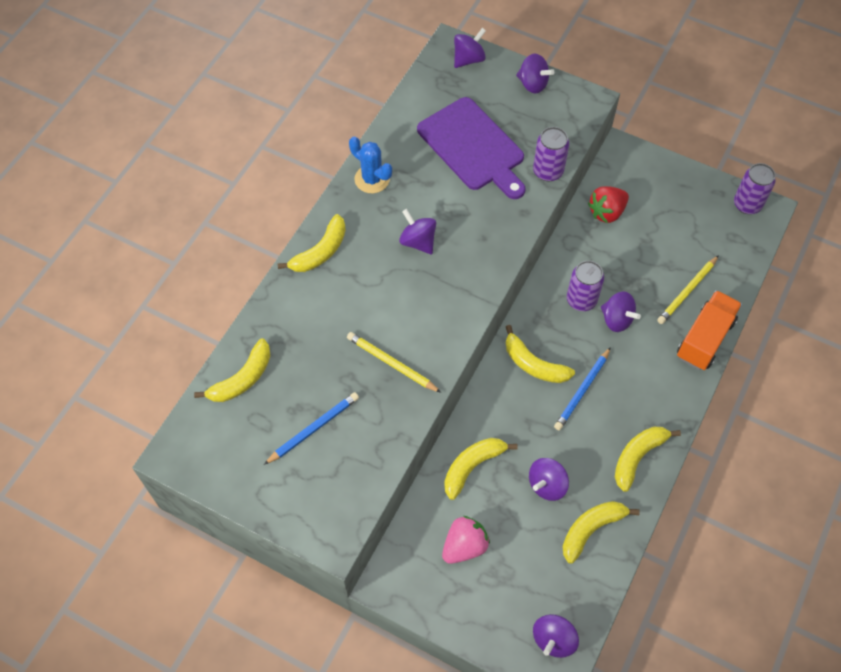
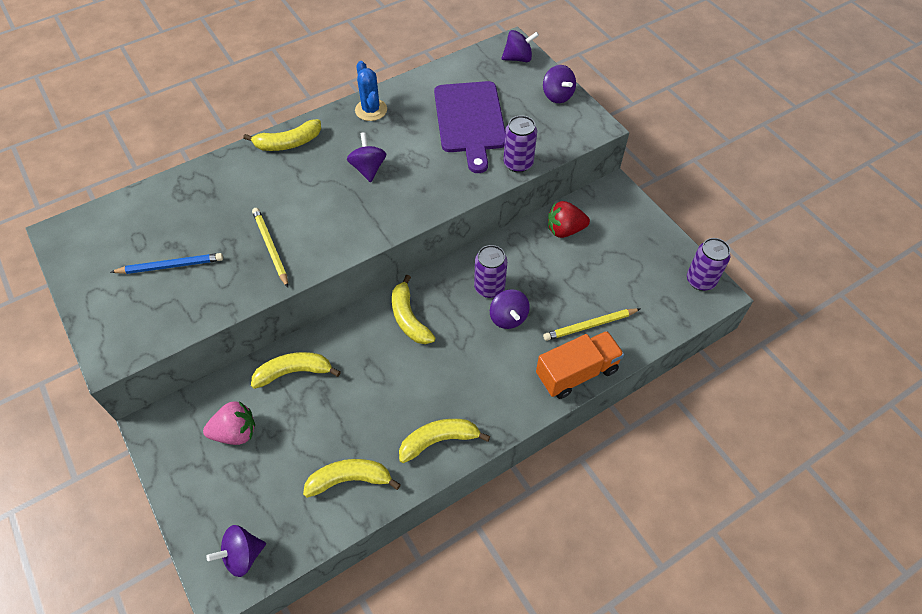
camera: 30 degrees right, 5 degrees down
(242, 379) = (153, 204): yellow banana -> none
(547, 485) = (342, 421): purple spinning top -> none
(582, 390) = (433, 360): blue pencil -> none

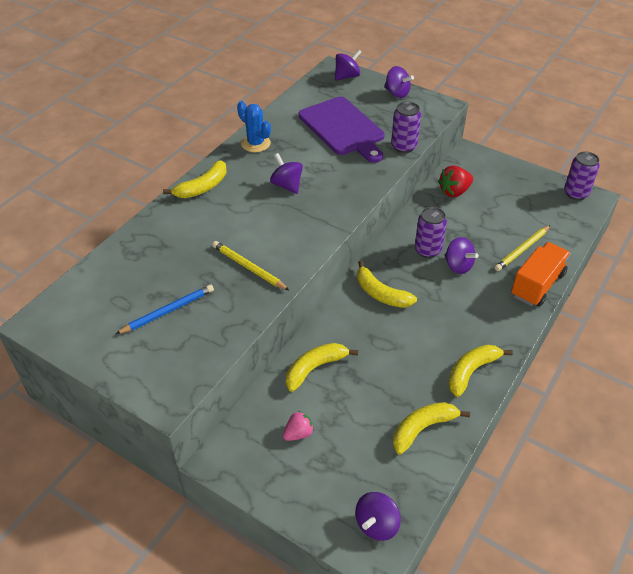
camera: 25 degrees left, 10 degrees down
(235, 432) = (298, 433): pink strawberry -> pink strawberry, size x0.65

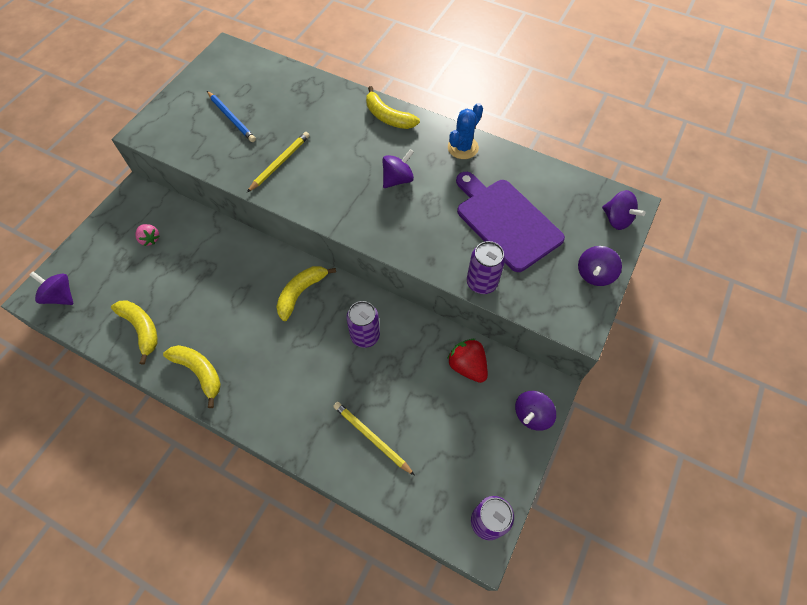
camera: 85 degrees right, 15 degrees up
(315, 368) = (214, 245): yellow banana -> none
(343, 128) = (505, 221): purple cutting board -> purple cutting board turned 90 degrees clockwise
(458, 266) = (342, 365): purple spinning top -> purple spinning top (532, 415)
(537, 285) = (315, 449): orange truck -> none

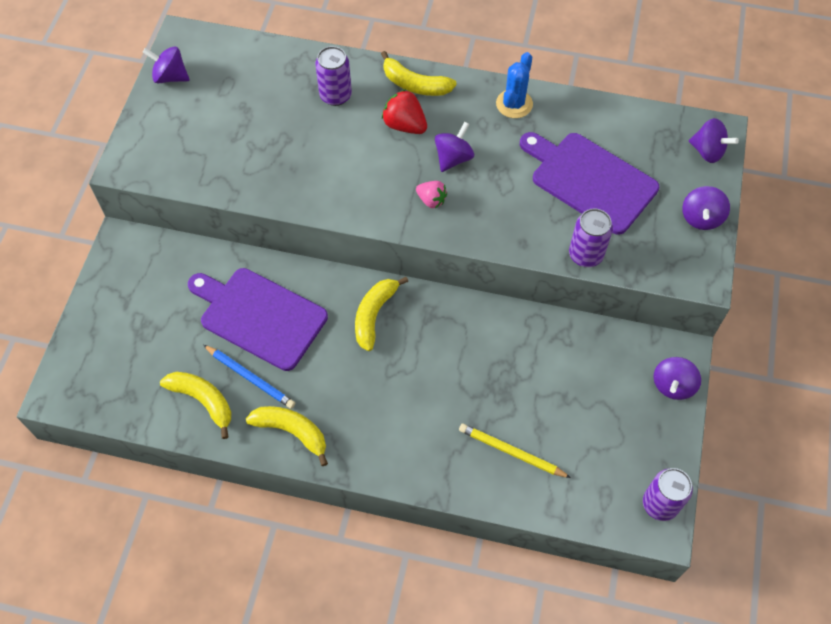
camera: 15 degrees left, 0 degrees up
(61, 296) = (87, 387): purple spinning top -> purple spinning top (170, 77)
(150, 239) = (166, 294): pink strawberry -> pink strawberry (431, 200)
(212, 272) = (259, 316): none -> purple cutting board
(231, 118) = (227, 125): blue pencil -> blue pencil (250, 378)
(280, 163) = (309, 168): yellow pencil -> none
(365, 336) = (465, 345): purple can -> purple can (335, 95)
(467, 366) = (588, 351): red strawberry -> red strawberry (404, 125)

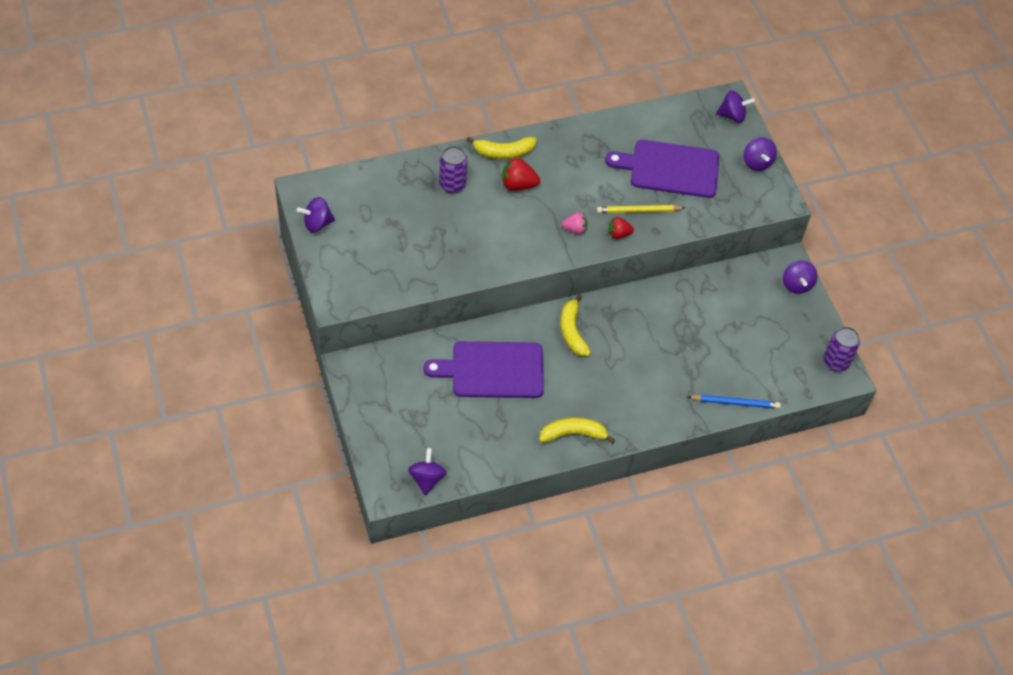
camera: 35 degrees left, 5 degrees down
(203, 401) = (497, 444): yellow banana -> none
(250, 378) = (518, 413): blue pencil -> blue pencil (735, 403)
(453, 158) = (568, 193): purple spinning top -> purple spinning top (427, 479)
(477, 228) = (618, 234): none -> red strawberry
(511, 452) = (725, 376): yellow pencil -> yellow pencil (638, 211)
(514, 104) = (583, 137): blue cactus -> none
(585, 255) = (701, 220): purple can -> none

